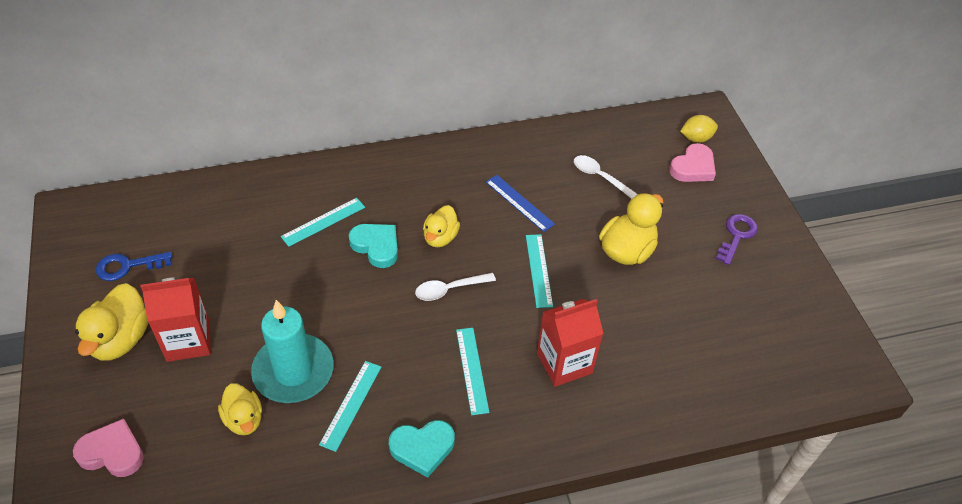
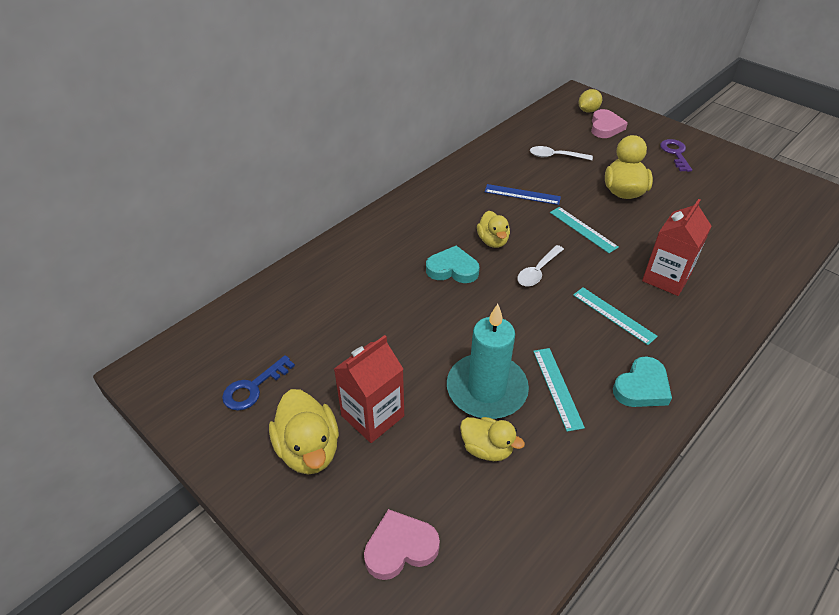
camera: 30 degrees left, 5 degrees down
(323, 222) = (392, 272): turquoise ruler -> none

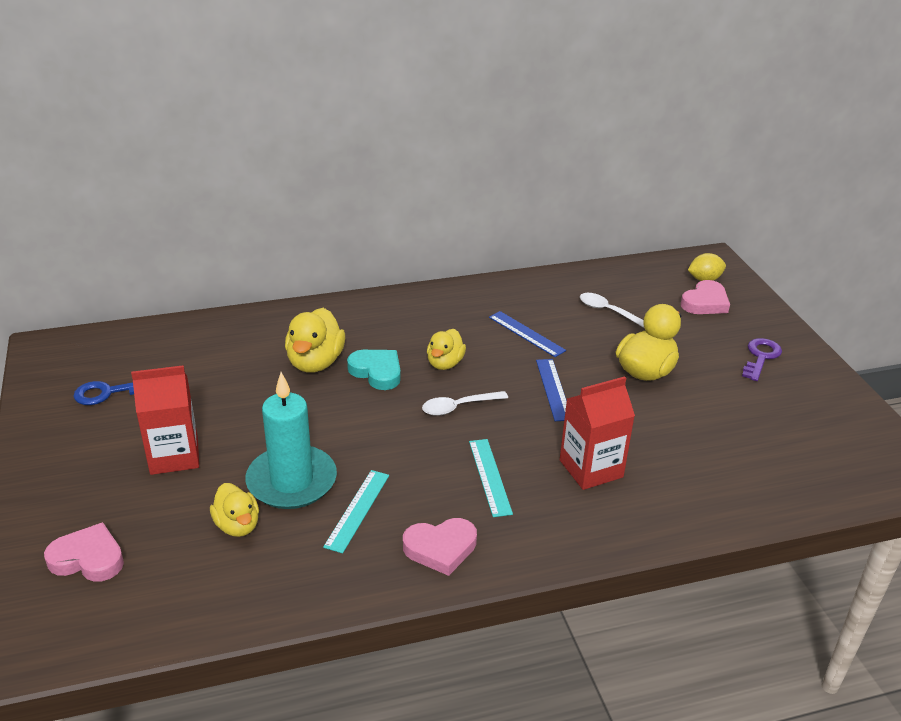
camera: 30 degrees right, 10 degrees down
(308, 449) = (99, 456): yellow duck -> yellow duck (315, 362)
(583, 229) = (553, 389): turquoise ruler -> blue ruler
(642, 387) = (440, 548): turquoise heart -> pink heart

